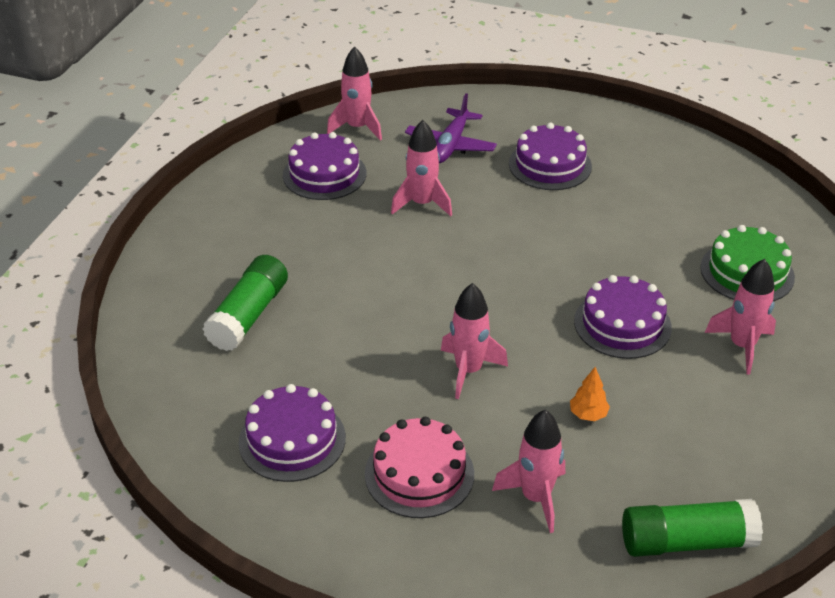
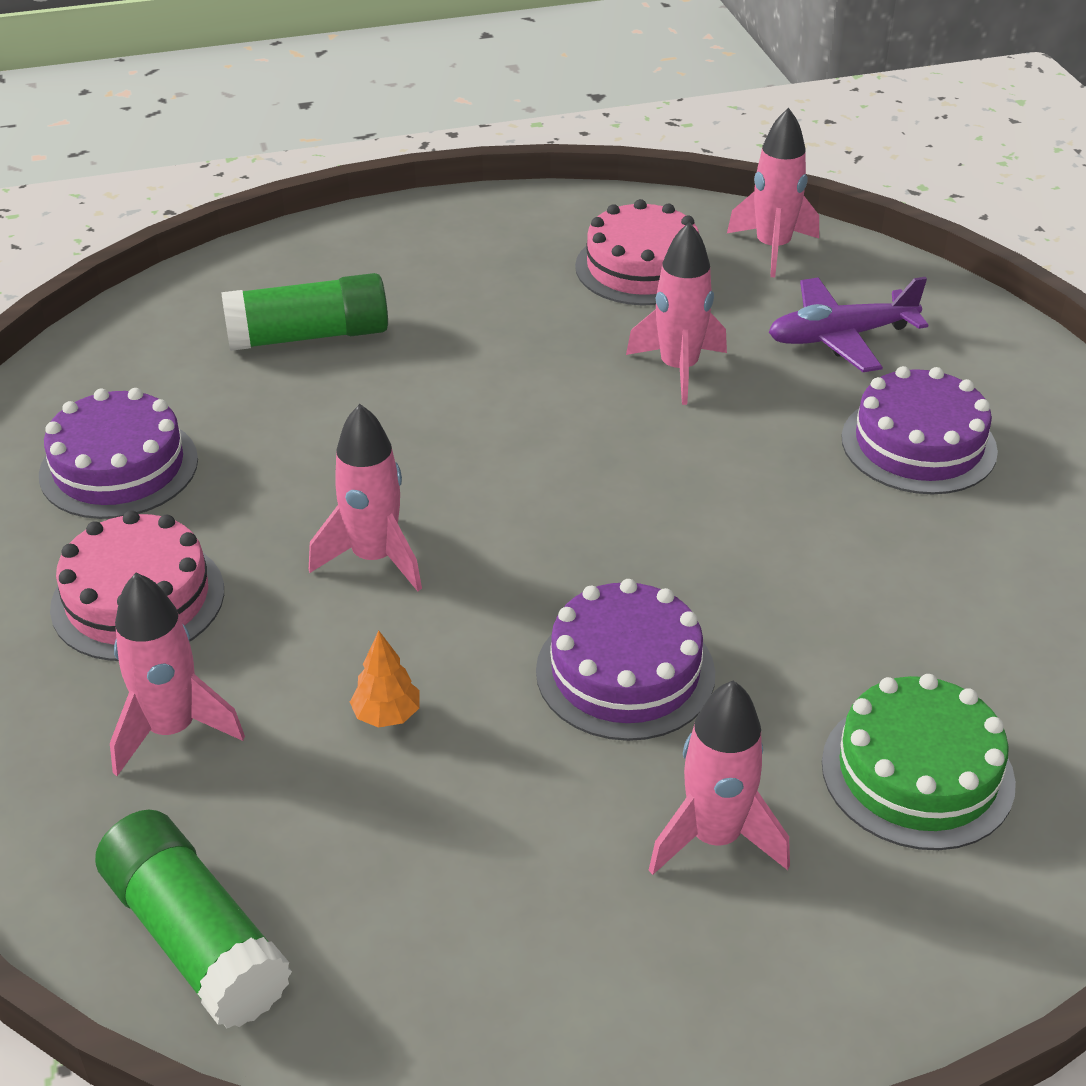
camera: 55 degrees right, 0 degrees up
(324, 174) = (642, 267): purple cake -> pink cake

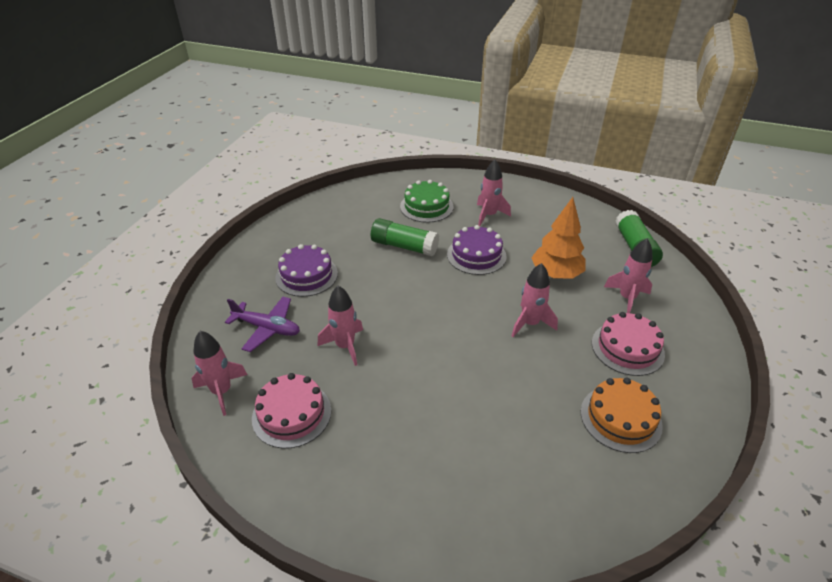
camera: 145 degrees left, 0 degrees up
(119, 467) = (620, 418): purple cake -> orange cake
(308, 336) = (490, 459): green glue stick -> green glue stick (404, 246)
(387, 715) = (556, 274): orange tree -> orange tree, size x2.27

